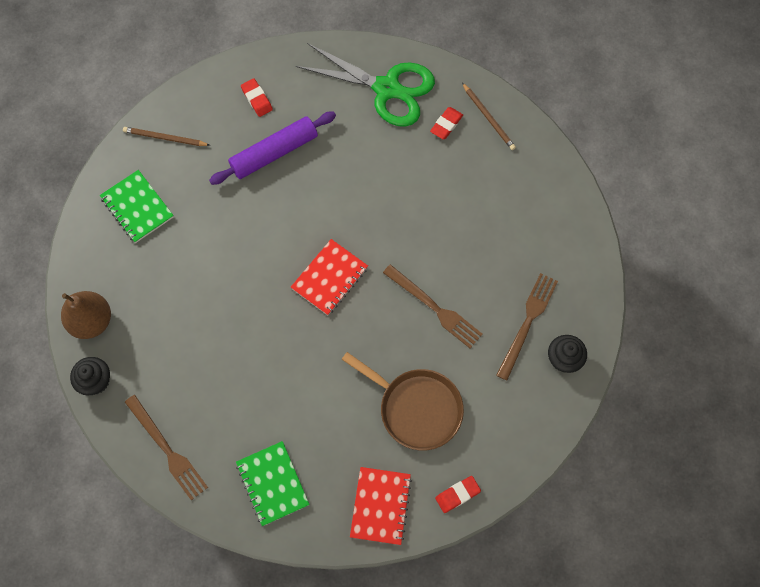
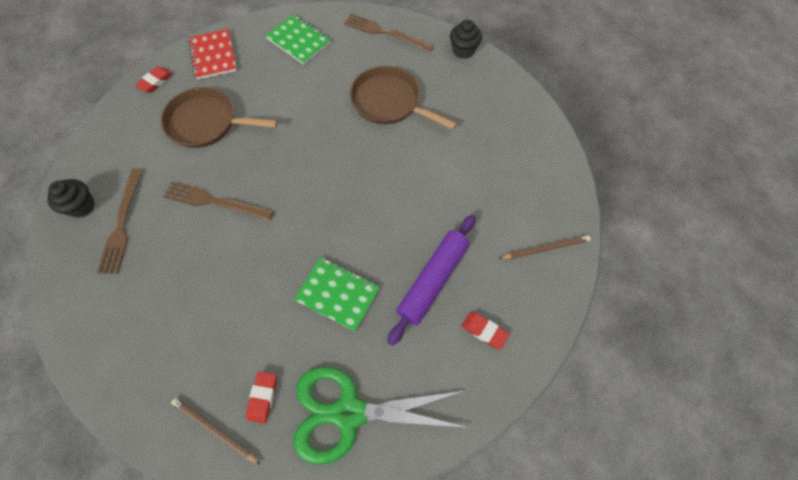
camera: 155 degrees right, 5 degrees down
(91, 321) = (495, 83): brown pear -> none
(137, 207) = (524, 176): green notebook -> green notebook (338, 294)
(214, 348) = (389, 102): none -> brown pan
(330, 278) = (321, 188): red notebook -> none

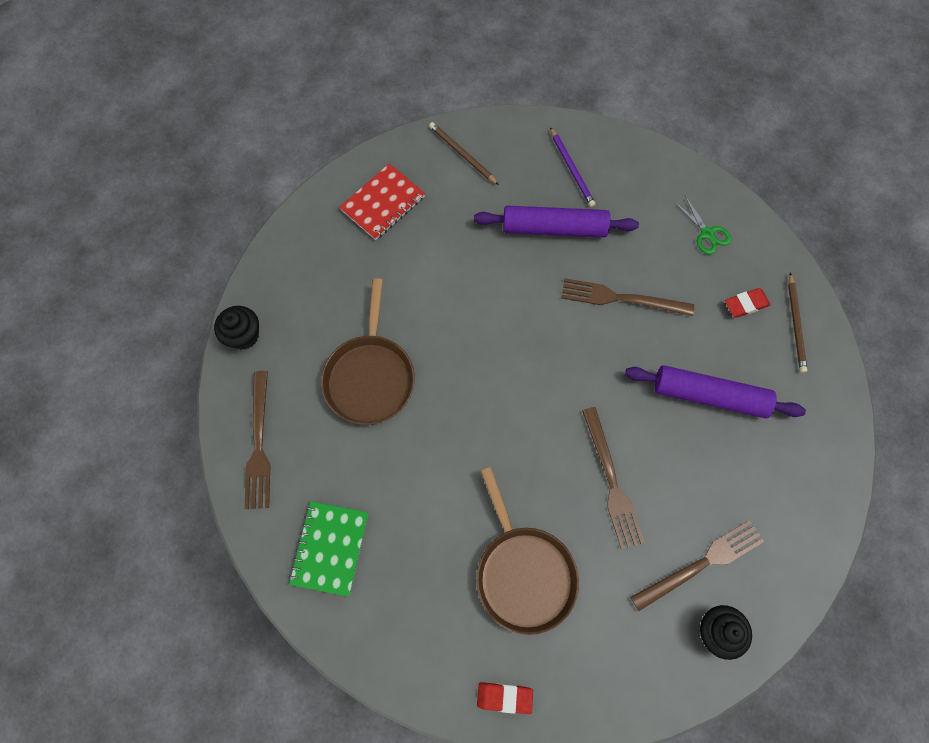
camera: 120 degrees left, 5 degrees up
(213, 56) = (418, 650): red notebook -> red notebook (383, 203)
(216, 308) = (709, 396): none -> purple rolling pin
(338, 294) = (621, 298): green notebook -> brown fork
(348, 413) = (707, 233): green scissors -> green scissors, size x0.43
(484, 331) = (572, 169): red eraser -> purple pencil

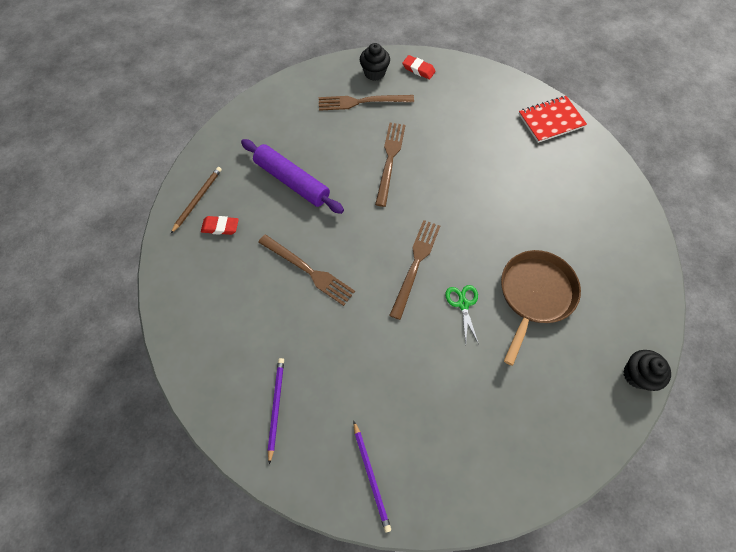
camera: 155 degrees left, 5 degrees down
(259, 444) = (636, 280): brown fork -> brown fork (415, 264)
(330, 548) = (595, 195): green notebook -> none
(383, 203) = (472, 454): red notebook -> red notebook (551, 120)
(462, 154) = (371, 476): brown pencil -> purple pencil
(504, 697) = (509, 89): red eraser -> red eraser (418, 69)
(523, 573) = (472, 136): brown pan -> none
(554, 228) = (326, 354): purple rolling pin -> none
(707, 233) = (205, 292): green scissors -> green scissors (463, 304)

